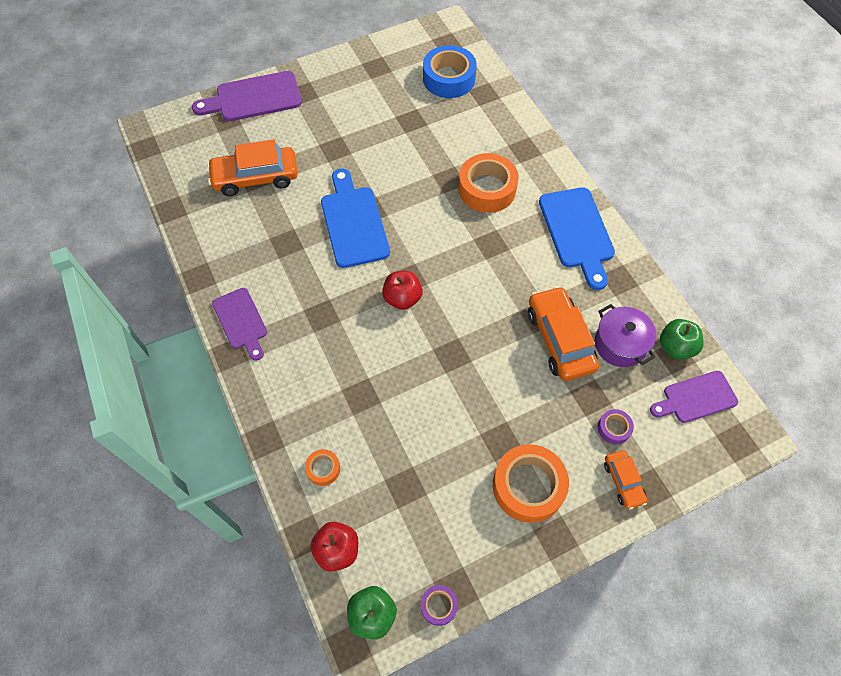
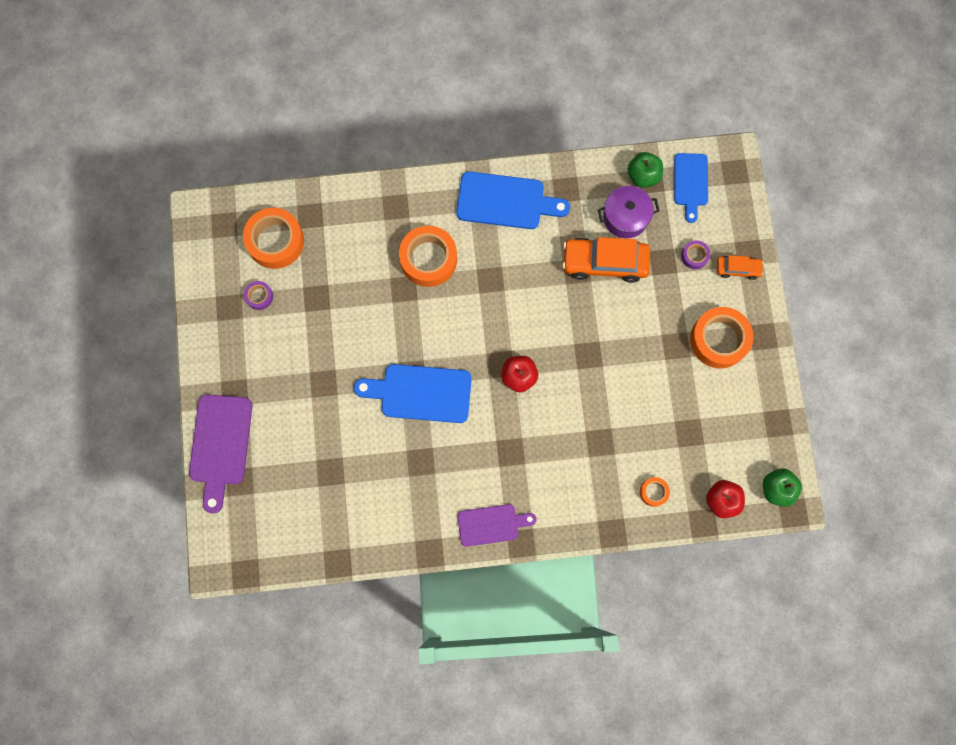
camera: 70 degrees left, 15 degrees up
(256, 178) = (330, 470): orange car -> none
(438, 606) = (785, 439): purple tape -> purple tape (259, 296)
(449, 78) = (275, 241): blue tape -> orange tape
(696, 398) = (690, 183): purple cutting board -> blue cutting board

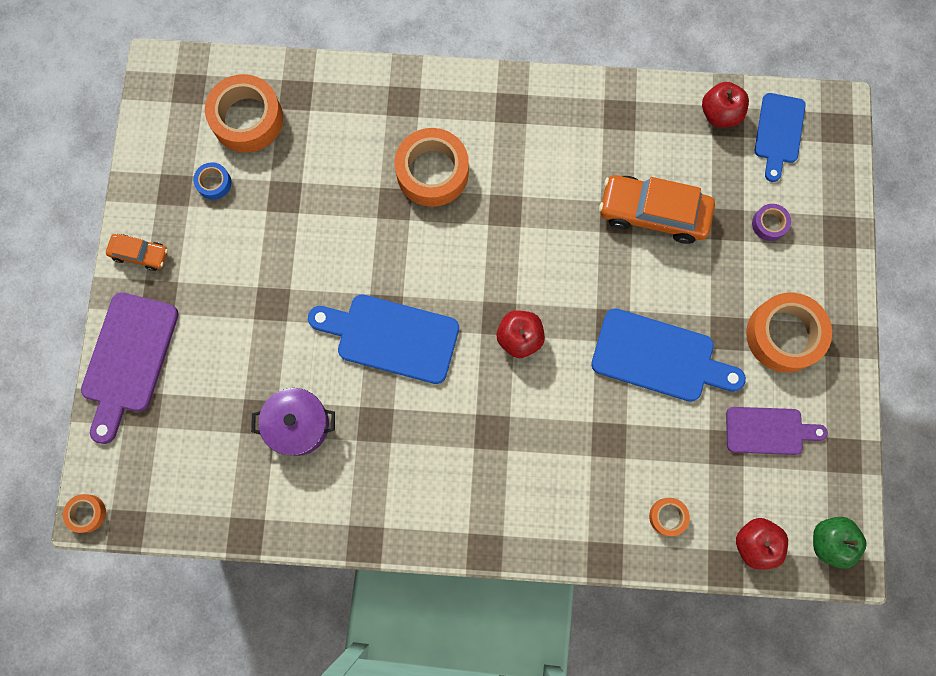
camera: 10 degrees right, 0 degrees up
(213, 568) = (87, 513): none -> orange tape
(259, 296) = (214, 183): purple tape -> blue tape
(491, 525) = (451, 521): purple cutting board -> purple cutting board (768, 431)
(505, 201) = (541, 117): blue cutting board -> blue cutting board (659, 357)
(625, 217) = (689, 161): purple pot -> purple pot (298, 425)
(643, 176) = (720, 114): green apple -> red apple
(738, 269) = (822, 249): orange car -> orange car (140, 254)

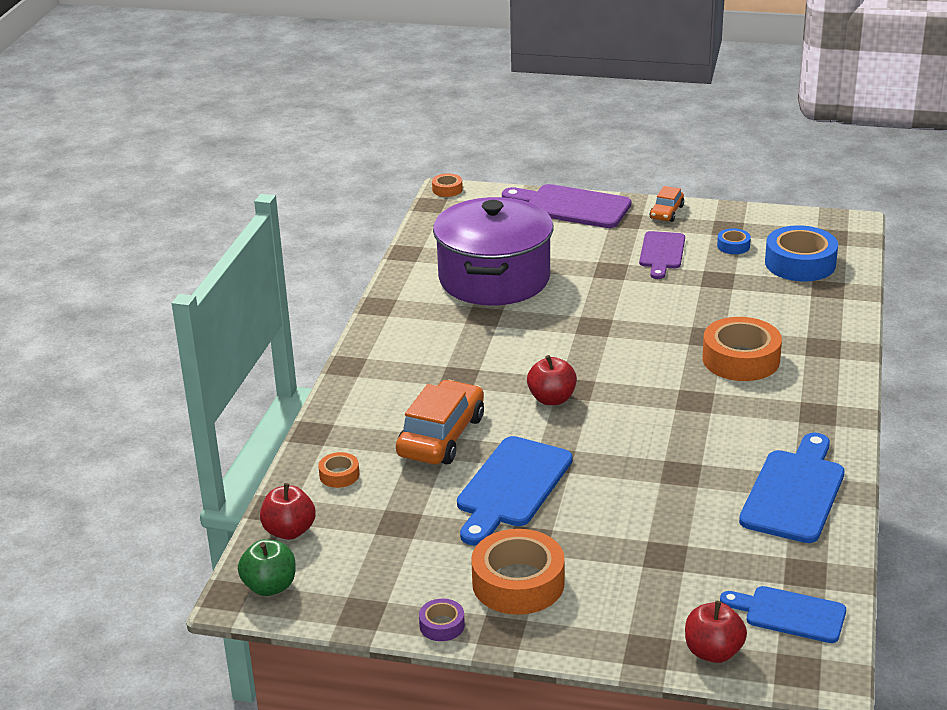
camera: 100 degrees right, 45 degrees down
(247, 119) = (800, 263): orange tape -> blue tape
(298, 425) = (494, 279): purple pot -> purple pot, size x1.98
(391, 337) = (567, 328): blue cutting board -> blue cutting board (795, 492)
(653, 213) = (683, 499): orange car -> orange car (441, 436)
(720, 114) = (815, 566): red apple -> red apple (713, 652)
(768, 431) = (408, 556): purple cutting board -> purple cutting board (661, 253)
(769, 224) = (662, 589): purple tape -> purple tape (442, 625)

